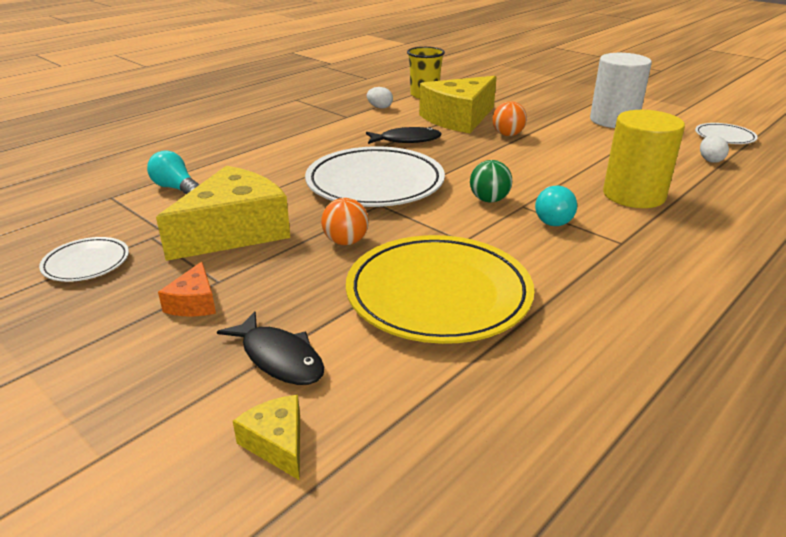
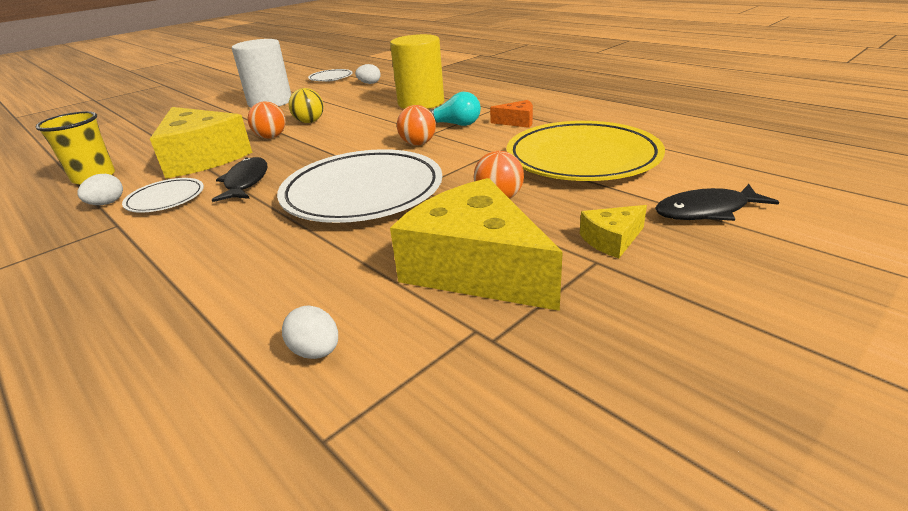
camera: 85 degrees left, 0 degrees up
(86, 263) = (584, 394): white plate -> white plate (166, 199)
(176, 188) = (316, 351): turquoise light bulb -> white egg
(194, 303) = (646, 269): orange cheese -> orange cheese (517, 122)
(277, 443) = (803, 201): yellow cheese -> yellow cheese (612, 240)
(279, 358) = (706, 211): black fish -> black fish turned 150 degrees counterclockwise
(489, 200) = (418, 144): green ball -> orange ball
(553, 145) = (309, 122): none -> yellow ball

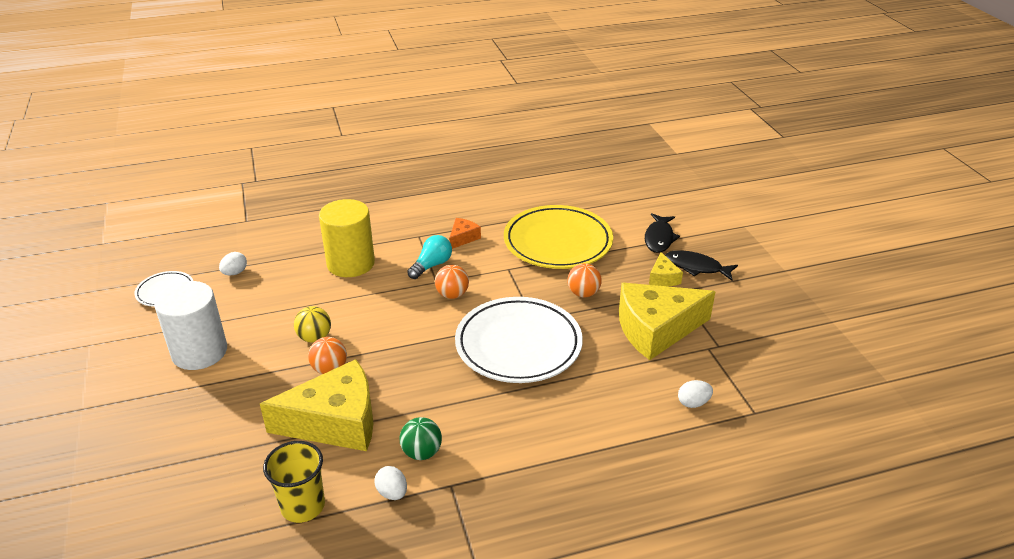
camera: 65 degrees left, 5 degrees up
(166, 199) = (422, 452): white plate -> green ball
(246, 182) = (433, 400): black fish -> black fish (696, 267)

